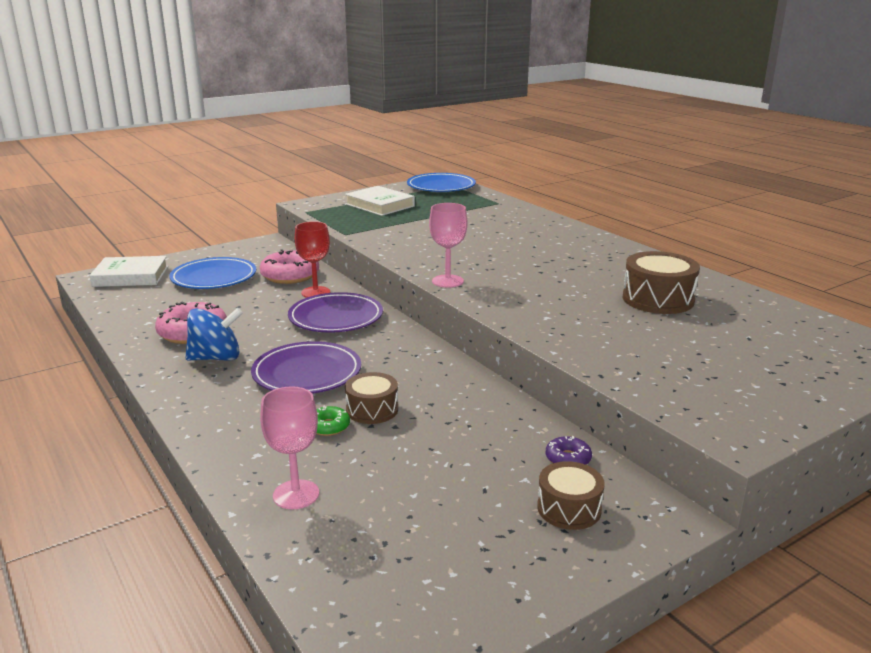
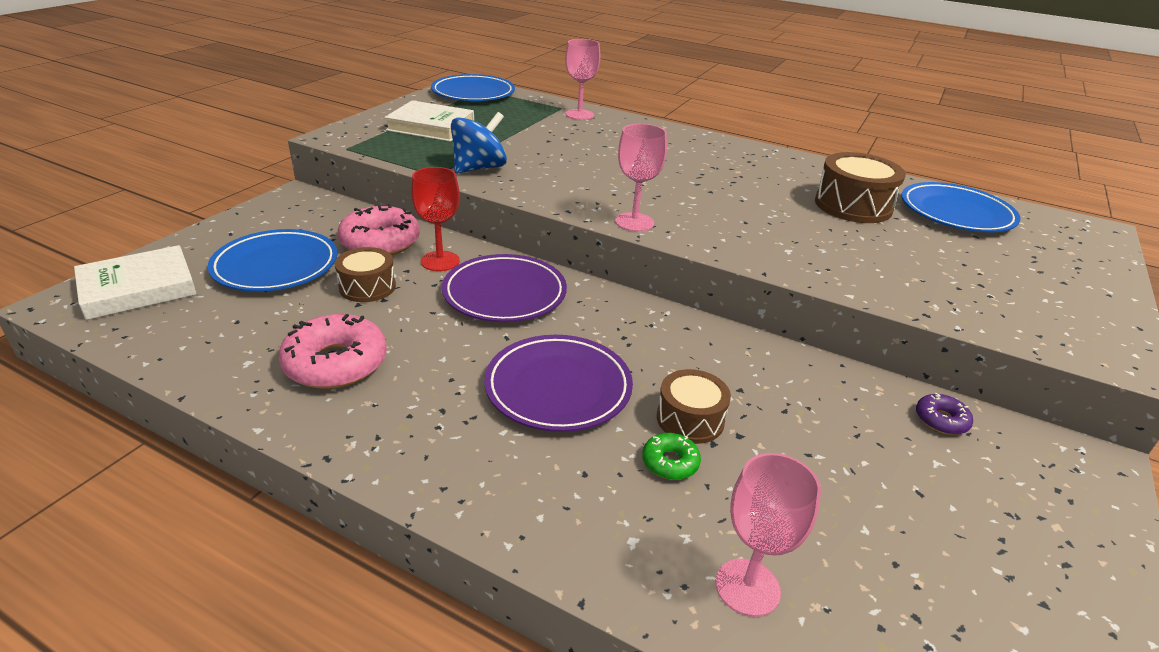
camera: 30 degrees left, 10 degrees up
(216, 358) = (413, 397): blue spinning top -> blue spinning top (479, 168)
(507, 209) = (579, 114): none -> pink goblet
(569, 508) = (1014, 486): brown drum -> brown drum (367, 287)
(758, 320) = (956, 213): none -> blue plate

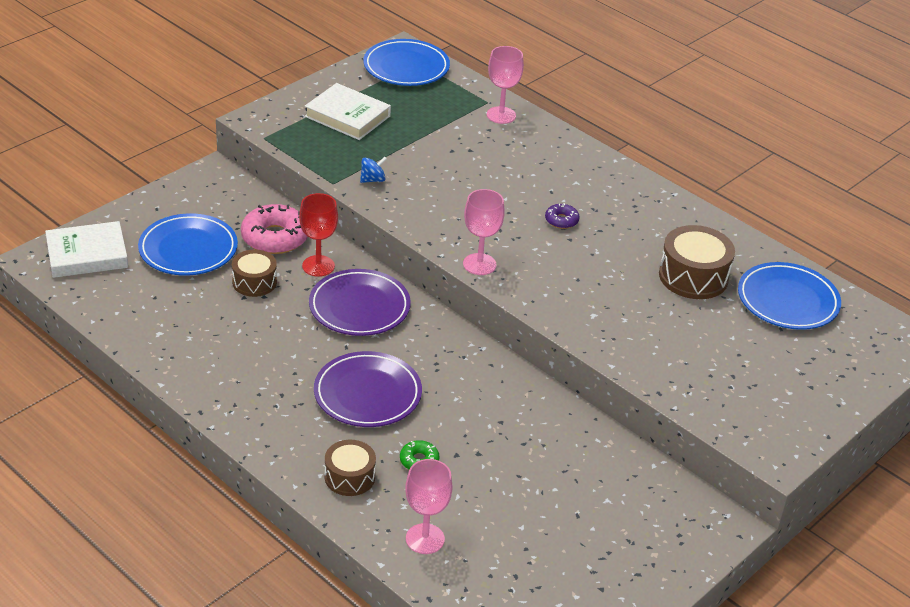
camera: 15 degrees right, 5 degrees up
(336, 363) = (218, 345): pink donut -> none
(479, 168) = (373, 180): blue spinning top -> blue spinning top, size x0.53
(690, 419) = (450, 435): brown drum -> brown drum (349, 477)
(941, 420) = (637, 474): purple donut -> purple donut (561, 220)

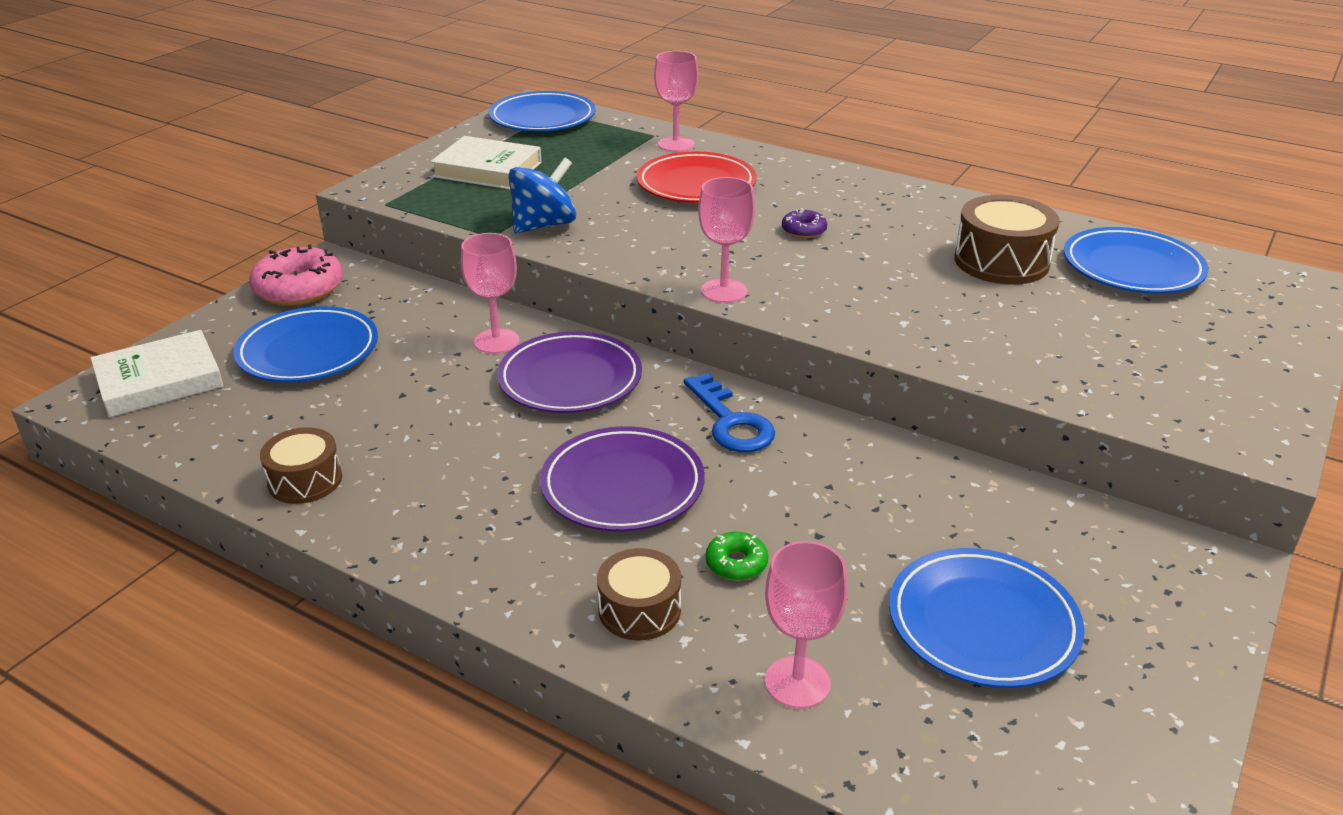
camera: 10 degrees left, 5 degrees down
(254, 282) = (412, 374): brown drum -> brown drum (305, 480)
(275, 238) = (427, 319): pink donut -> pink donut (299, 288)
(318, 266) = (496, 341): red goblet -> pink goblet
(373, 180) = (544, 225): blue spinning top -> blue spinning top, size x1.89
(456, 362) = (731, 422): none -> blue key
(500, 160) = (696, 184): none -> red plate
(552, 529) = (982, 623): none -> blue plate

